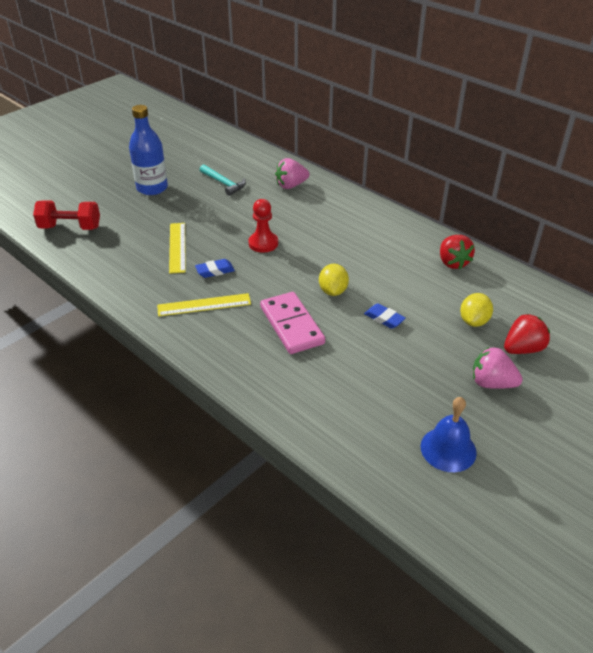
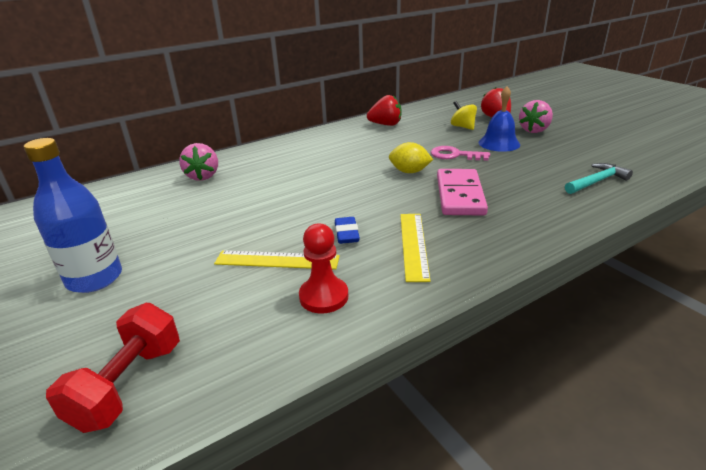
camera: 75 degrees left, 10 degrees down
(223, 183) = (151, 217): turquoise hammer -> turquoise hammer (597, 181)
(263, 243) = (307, 200): red pawn -> red pawn (323, 296)
(292, 325) = (459, 195): pink domino -> pink domino turned 75 degrees counterclockwise
(384, 318) = (455, 155): blue eraser -> pink key
(448, 449) = (610, 150): blue bell -> blue bell (499, 143)
(474, 321) = (463, 127): yellow lemon -> yellow spinning top

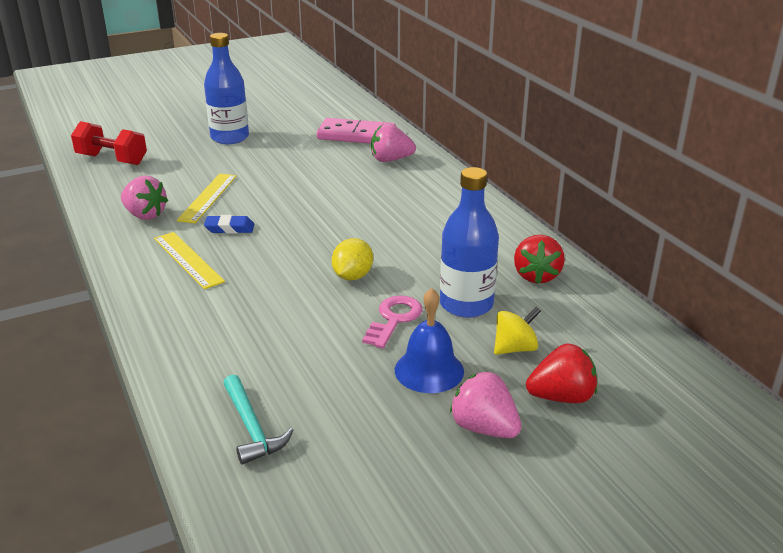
camera: 95 degrees right, 0 degrees up
(323, 296) = (145, 215): red pawn -> pink strawberry
(414, 245) = (188, 259): yellow ruler -> yellow ruler turned 45 degrees clockwise
(426, 139) = (466, 304): none -> blue bottle
(459, 195) = (272, 302): pink domino -> pink domino (356, 135)

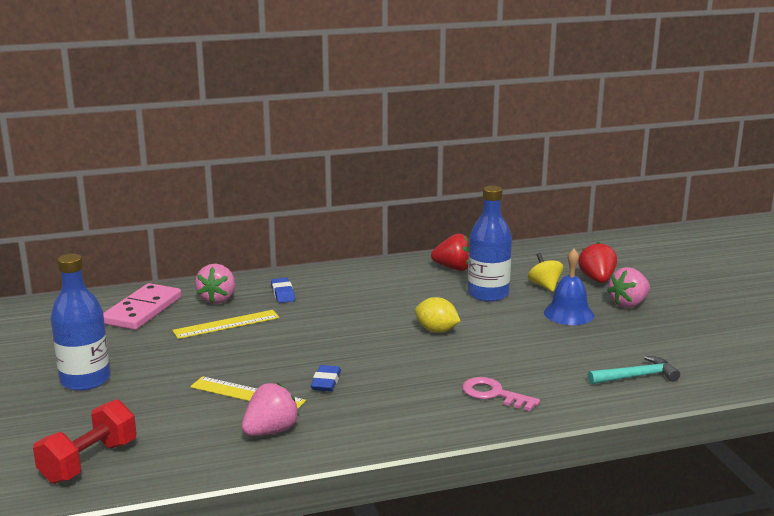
camera: 80 degrees left, 10 degrees down
(188, 259) = (383, 404): yellow ruler -> yellow ruler (226, 324)
(394, 319) = (504, 320): pink key -> pink key (494, 394)
(415, 186) = (282, 294): none -> blue eraser

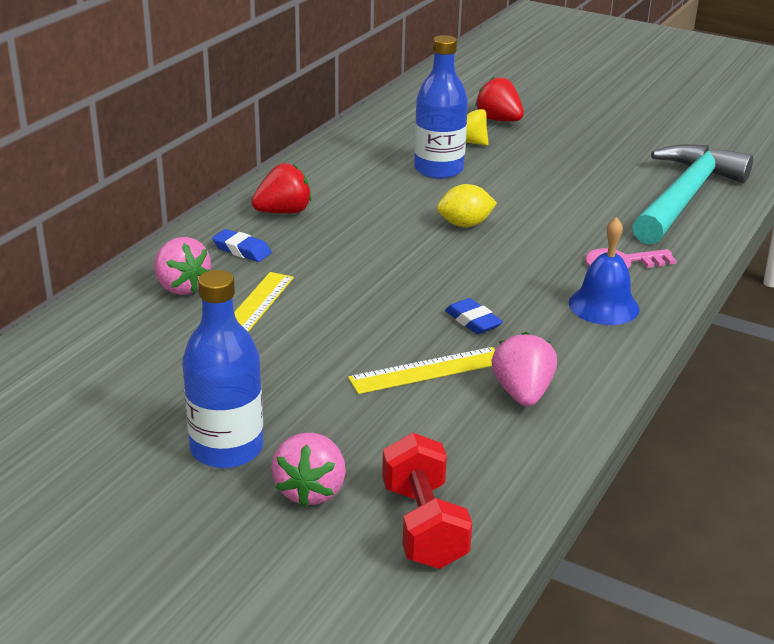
camera: 45 degrees left, 10 degrees up
(142, 310) = (117, 339): pink domino -> none
(454, 268) = (358, 154): red strawberry -> red strawberry (283, 212)
(568, 314) = (537, 162): blue bell -> blue bell (603, 306)
(629, 304) = (563, 134): pink strawberry -> pink strawberry (311, 490)
(636, 377) = (685, 197): turquoise hammer -> turquoise hammer, size x2.11

